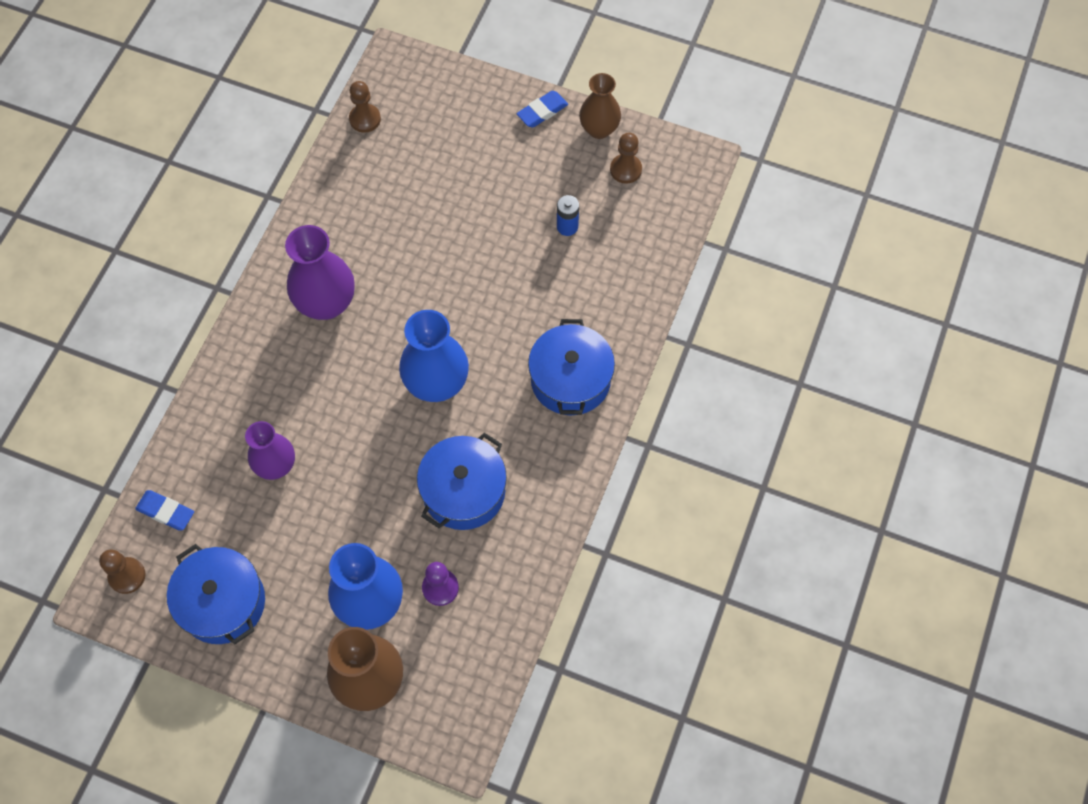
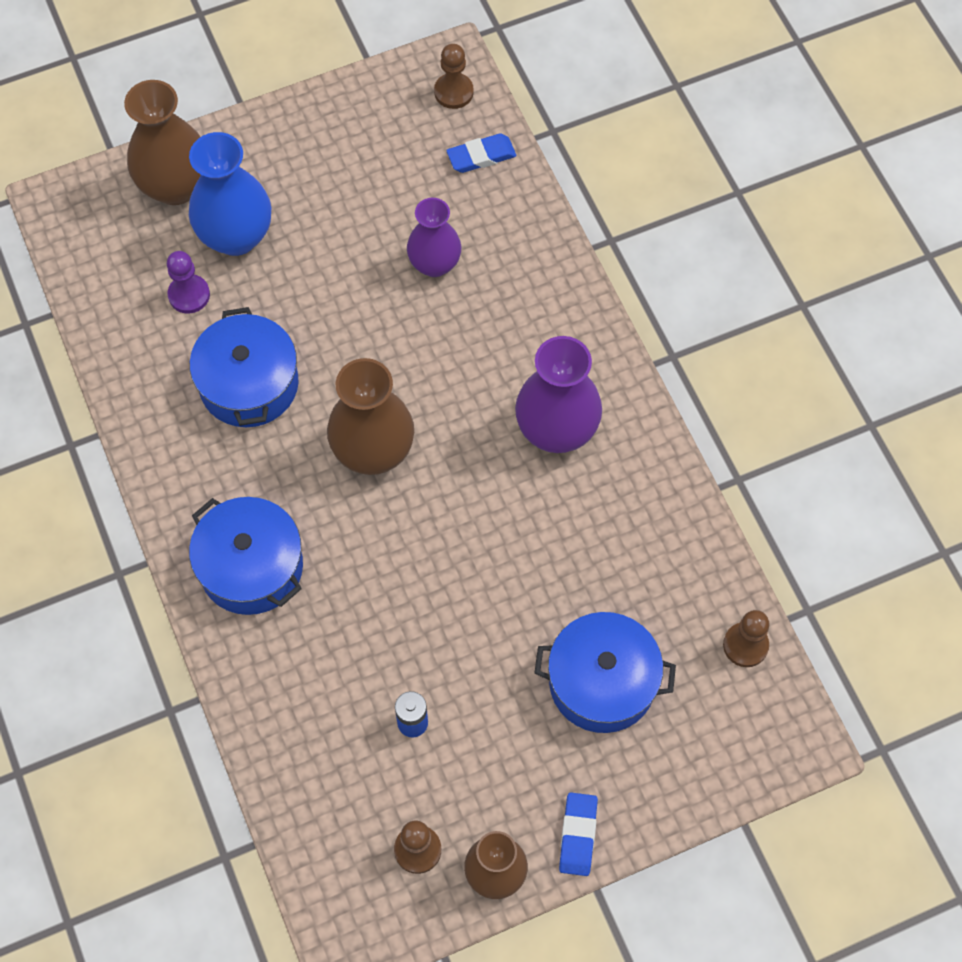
camera: 135 degrees right, 0 degrees up
(223, 602) = (356, 138): blue pot -> blue pot (602, 682)
(436, 383) = (373, 451): blue vase -> brown vase

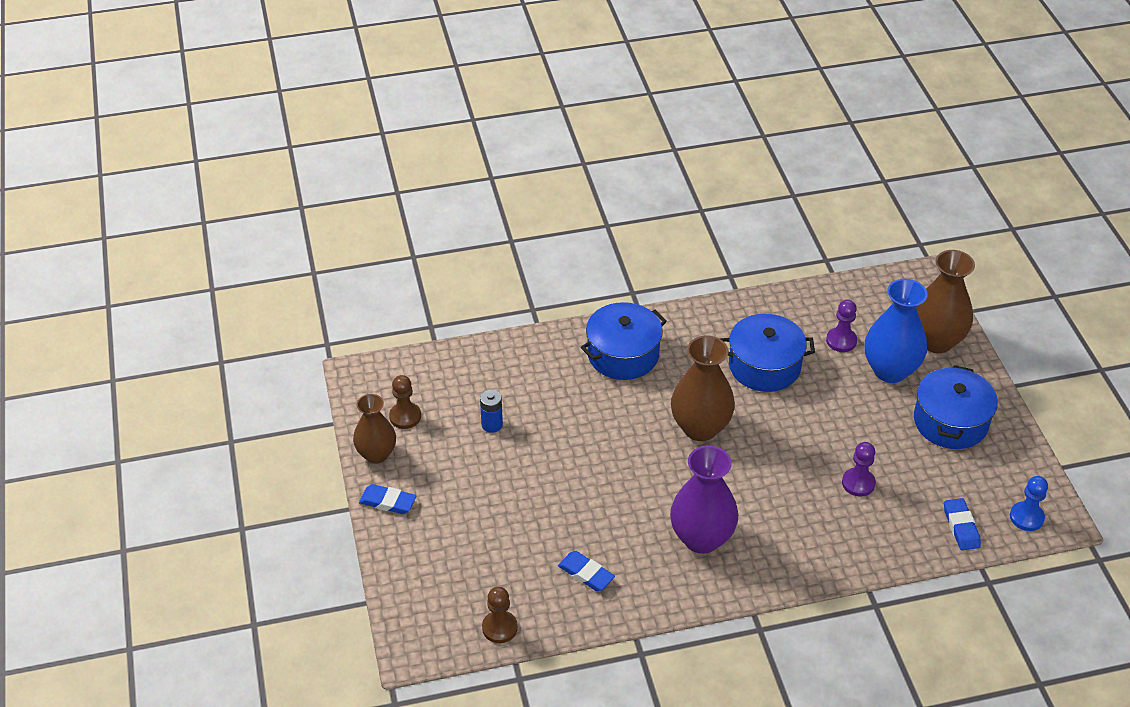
camera: 100 degrees right, 20 degrees down
(434, 264) = (858, 483): purple vase -> purple pawn
(453, 92) = (1026, 517): brown pawn -> blue pawn
(602, 682) = (493, 533): blue pot -> blue pot (950, 422)
(640, 557) = (586, 574): none -> blue eraser

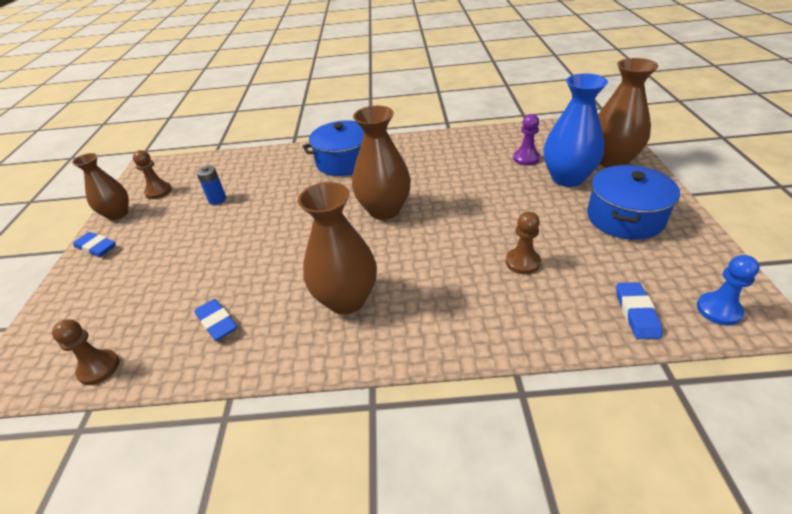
camera: 15 degrees right, 5 degrees down
(701, 538) = (346, 299): purple vase -> brown vase
(764, 366) = (455, 172): blue pot -> none
(858, 483) = (522, 262): purple pawn -> brown pawn

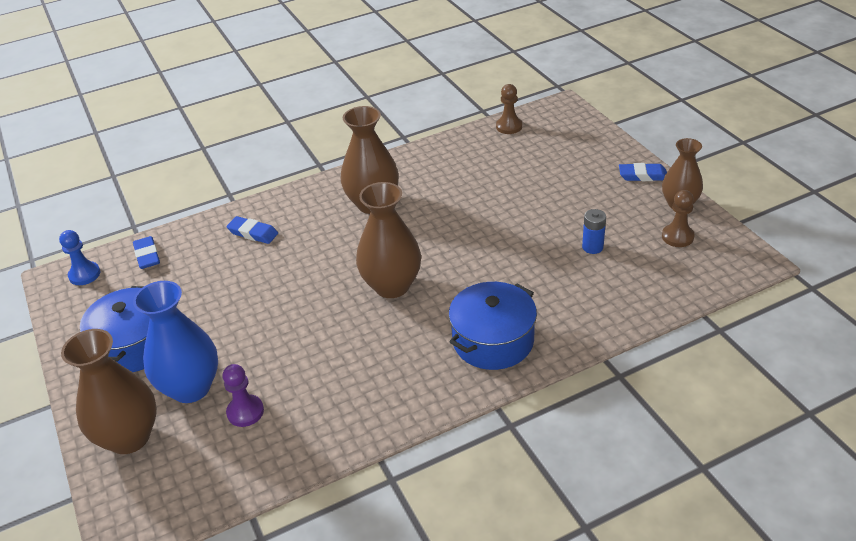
camera: 155 degrees right, 0 degrees up
(217, 322) = (459, 165): blue eraser -> blue eraser (253, 233)
(522, 262) = (236, 270): brown pawn -> none

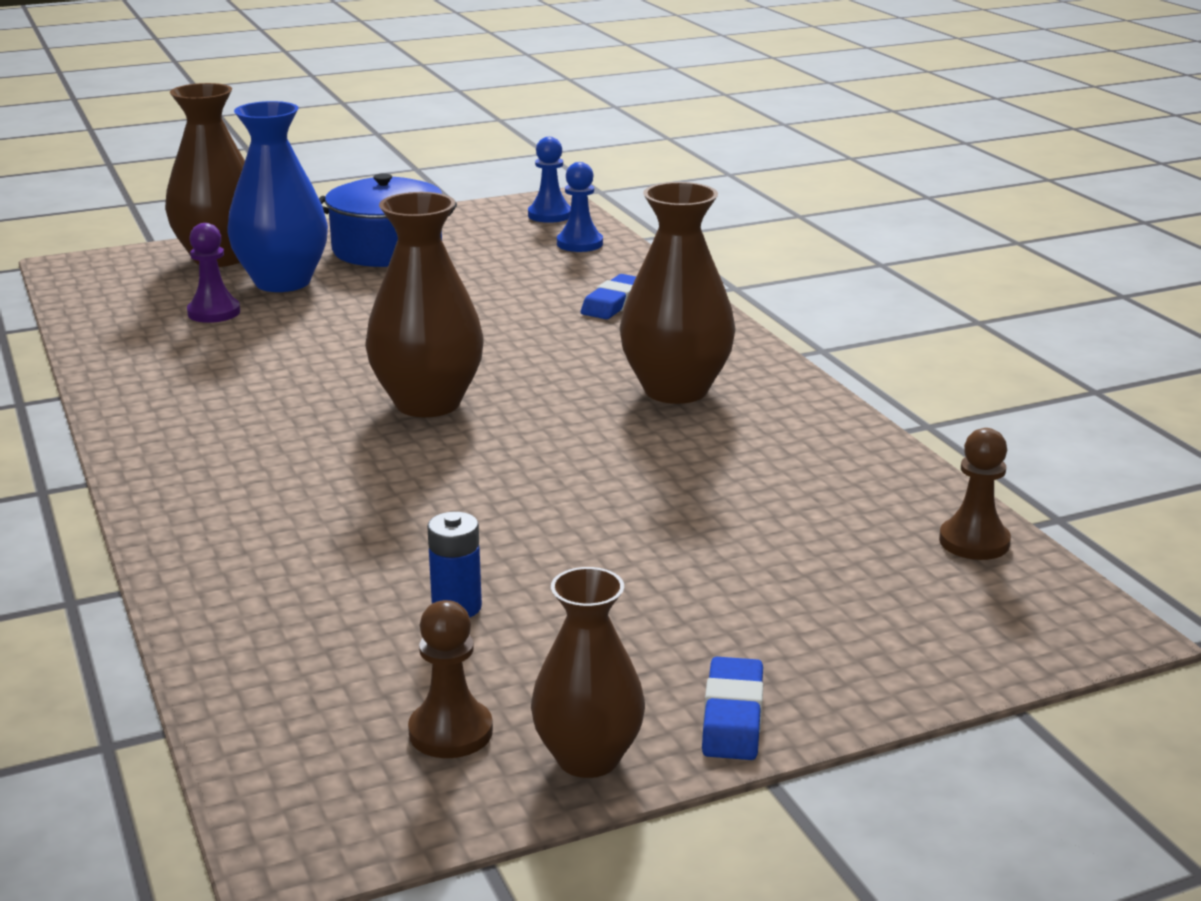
camera: 90 degrees right, 15 degrees down
(147, 255) = (579, 244): blue eraser -> blue pawn
(493, 340) = (237, 481): blue pot -> none

